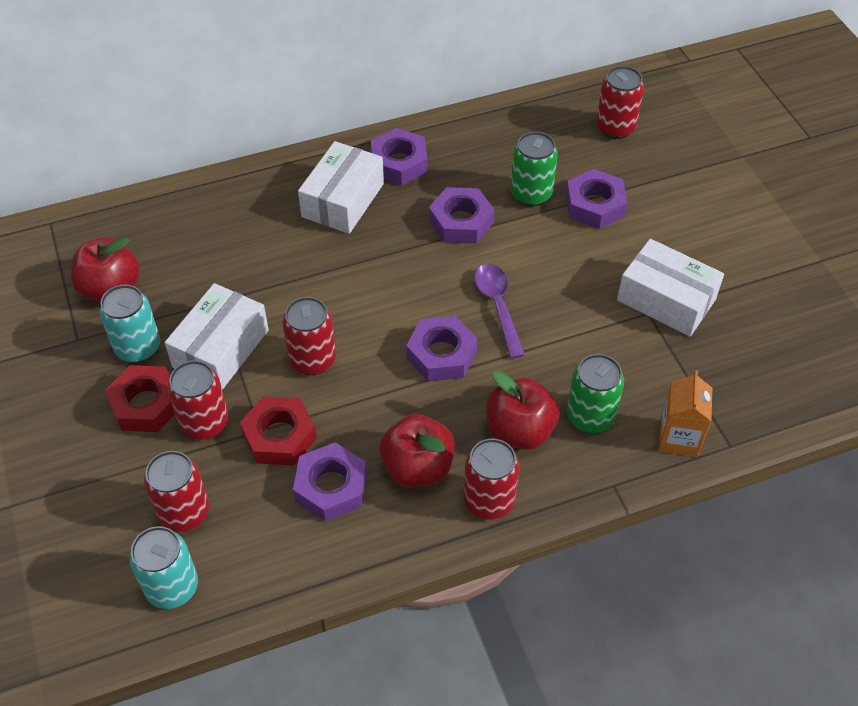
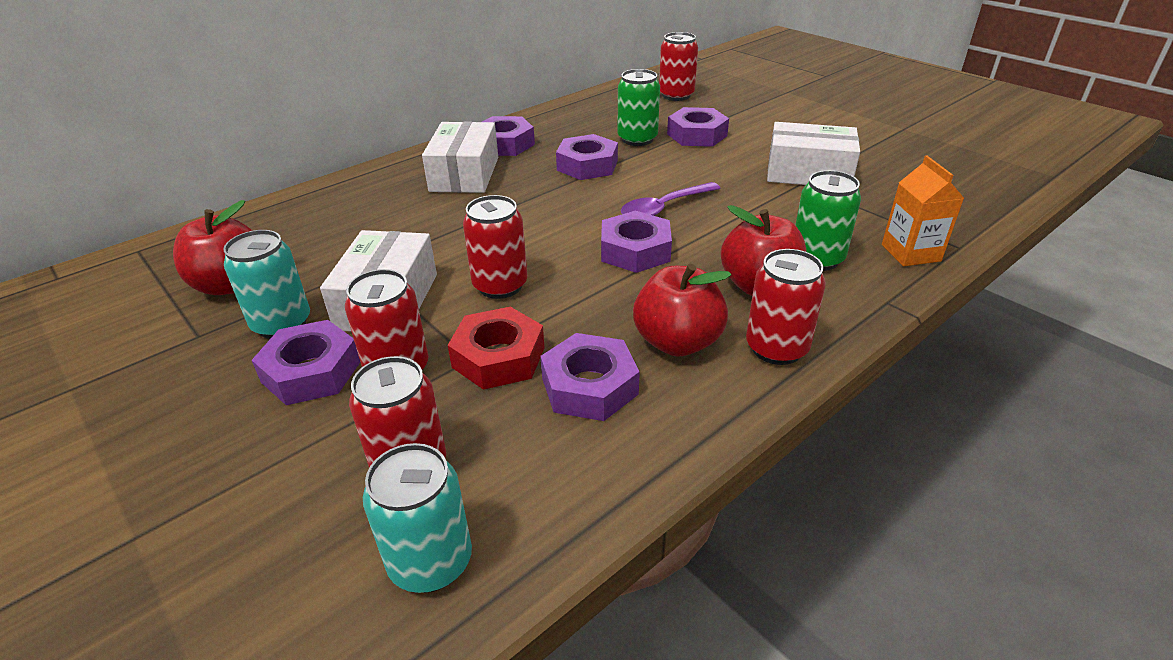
camera: 20 degrees left, 15 degrees down
(146, 404) = (311, 371): red nut -> purple nut
(498, 307) = (664, 208): purple spoon -> purple spoon turned 90 degrees counterclockwise

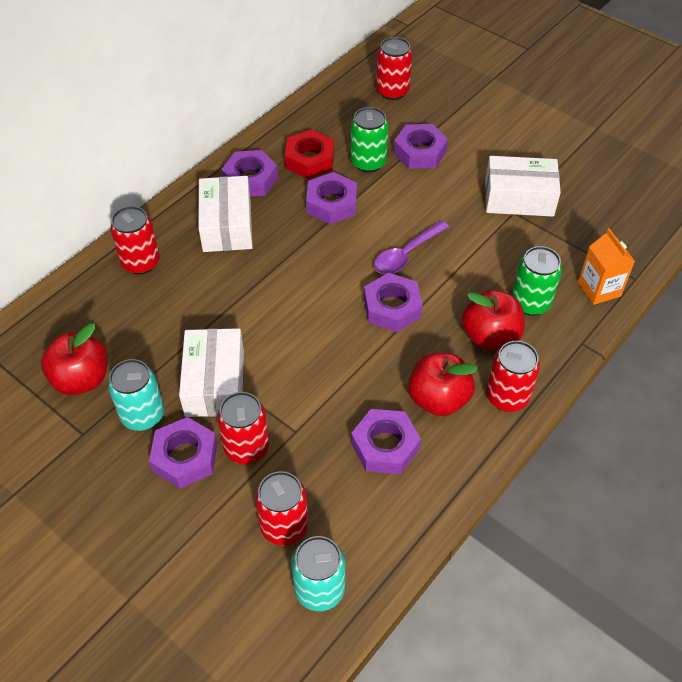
camera: 10 degrees left, 15 degrees up
(498, 357) = (315, 428): red nut -> red nut (310, 160)
(500, 285) = (296, 357): red can -> red can (141, 262)

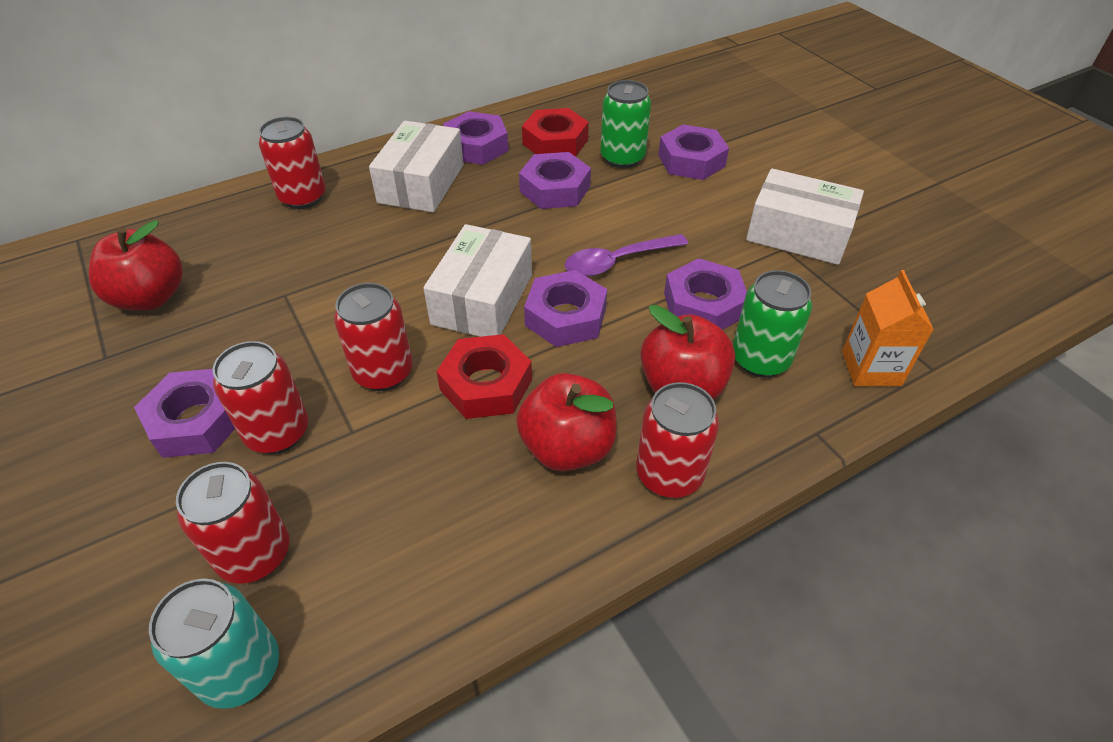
camera: 20 degrees right, 5 degrees down
(143, 415) = (185, 356): turquoise can -> none
(215, 383) = (293, 344): white box -> white box (482, 299)
(365, 372) = (486, 384): none -> red nut
(385, 446) = (458, 488): purple nut -> purple nut (703, 305)
(392, 91) = (689, 98): red can -> red can (383, 372)

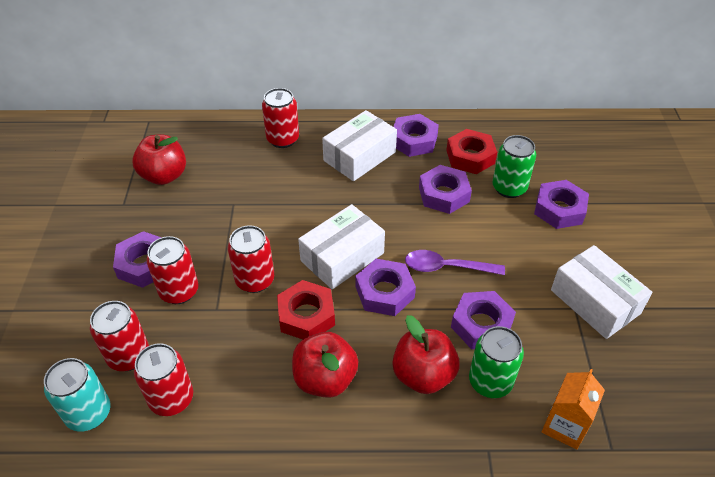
camera: 30 degrees right, 0 degrees up
(669, 474) = (372, 427): red can -> red can (171, 399)

